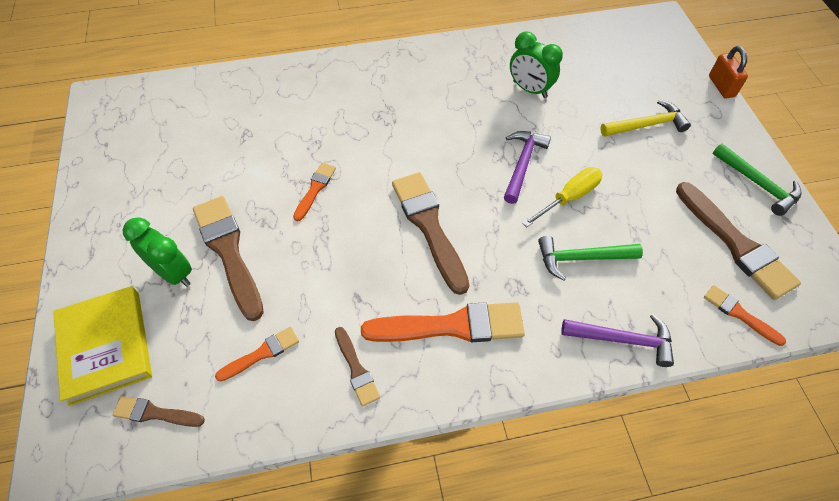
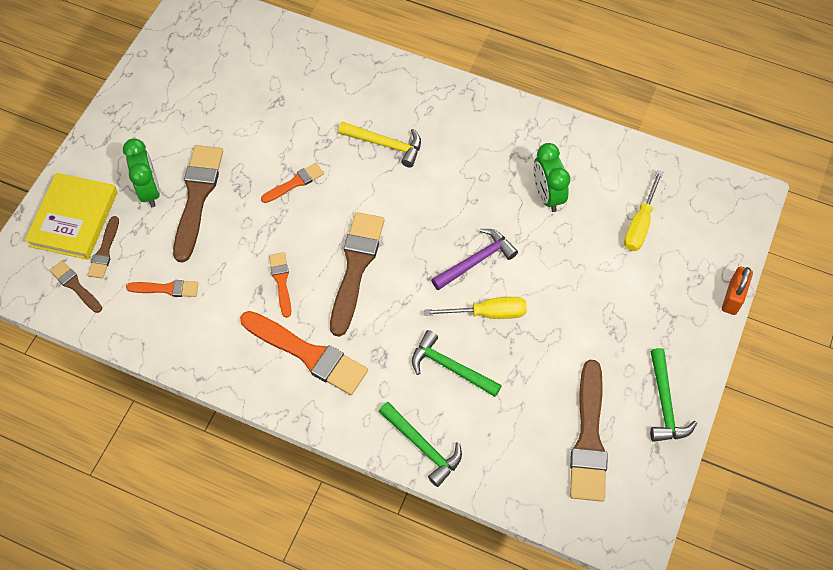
camera: 35 degrees right, 5 degrees up
(356, 369) = (219, 341): brown brush -> brown brush (104, 251)
(612, 73) = (640, 224): none -> yellow screwdriver
(622, 339) = (422, 446): purple hammer -> green hammer
(646, 125) = (620, 291): yellow hammer -> yellow hammer (385, 144)
(739, 314) = (532, 489): orange brush -> orange brush (281, 281)

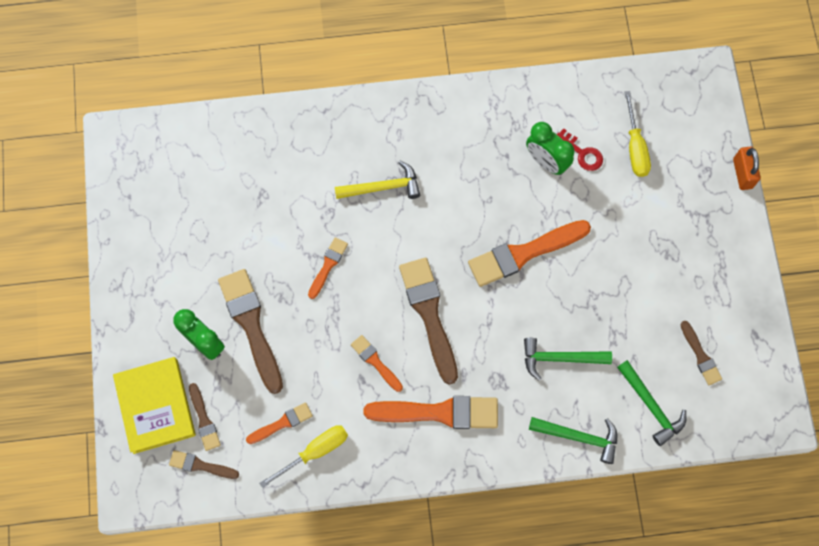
camera: 30 degrees left, 10 degrees up
(476, 261) = (524, 253): purple hammer -> orange brush
(488, 313) = (561, 294): yellow screwdriver -> yellow screwdriver (315, 451)
(586, 205) = (582, 153): none -> red key
(589, 438) = (700, 356): brown brush -> brown brush, size x0.52
(665, 403) = (741, 294): green hammer -> green hammer (651, 406)

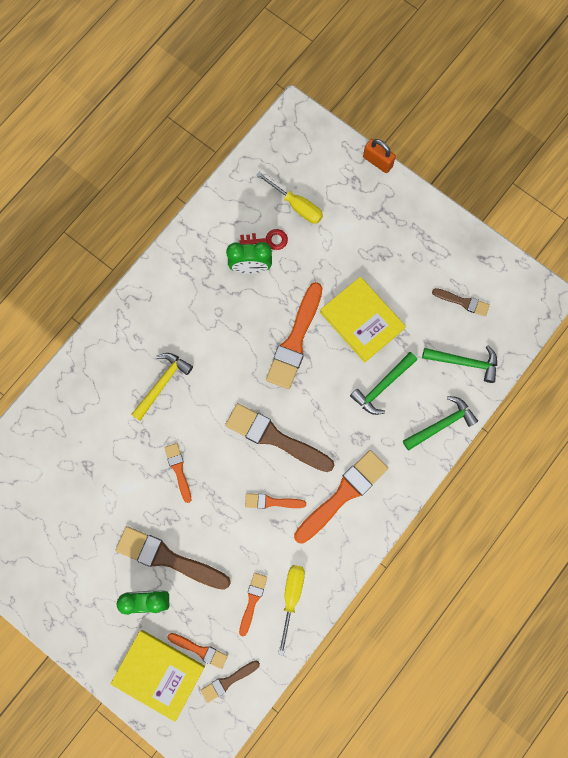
camera: 45 degrees left, 5 degrees up
(204, 420) = (200, 650): brown brush -> orange brush
(596, 289) = (362, 320): none -> yellow book

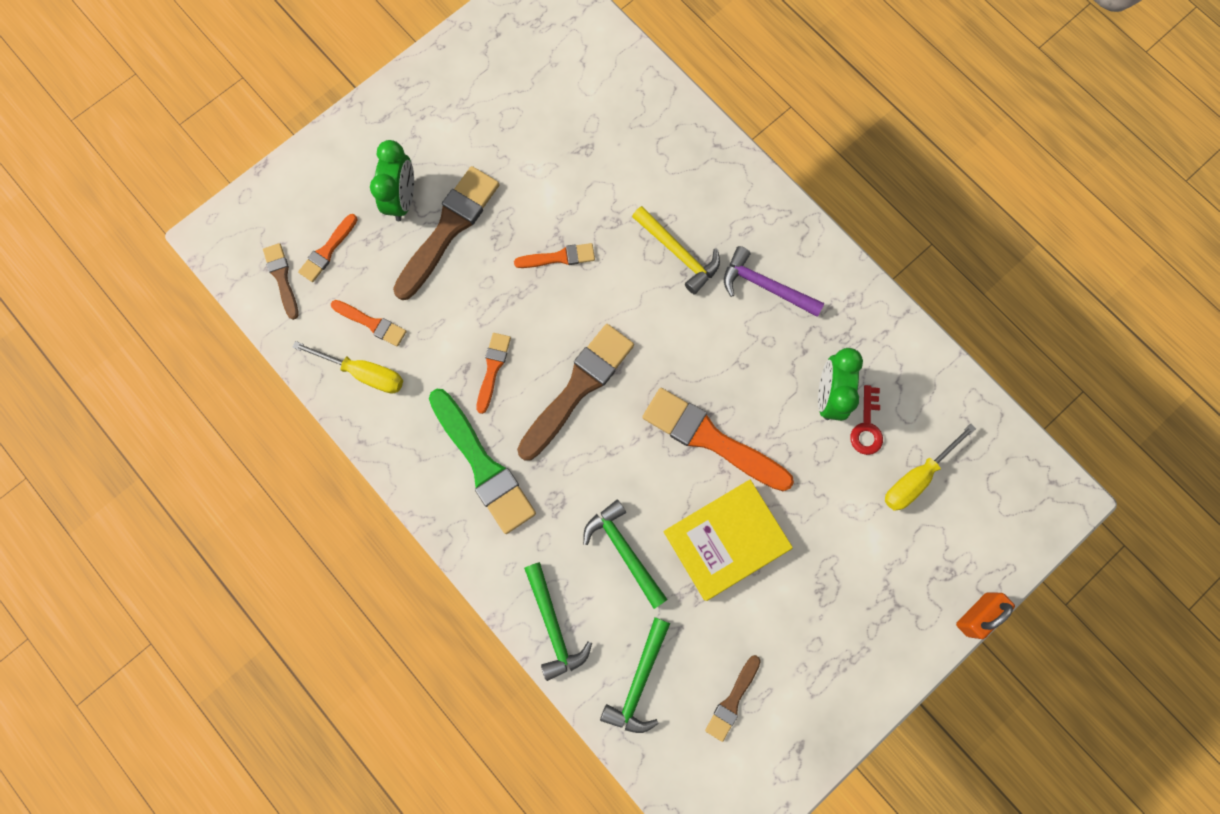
camera: 100 degrees right, 0 degrees up
(159, 674) = (312, 199): yellow book -> none
(178, 319) = (765, 286): none -> purple hammer
(343, 494) = (483, 465): orange brush -> green brush

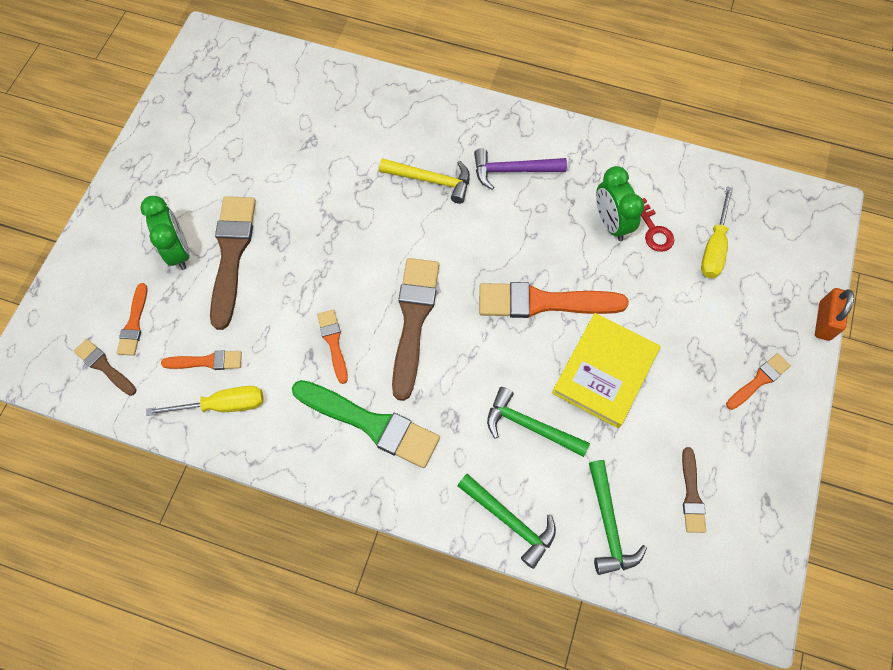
camera: 30 degrees left, 10 degrees down
(559, 257) = (337, 230): orange brush -> orange brush (759, 380)

